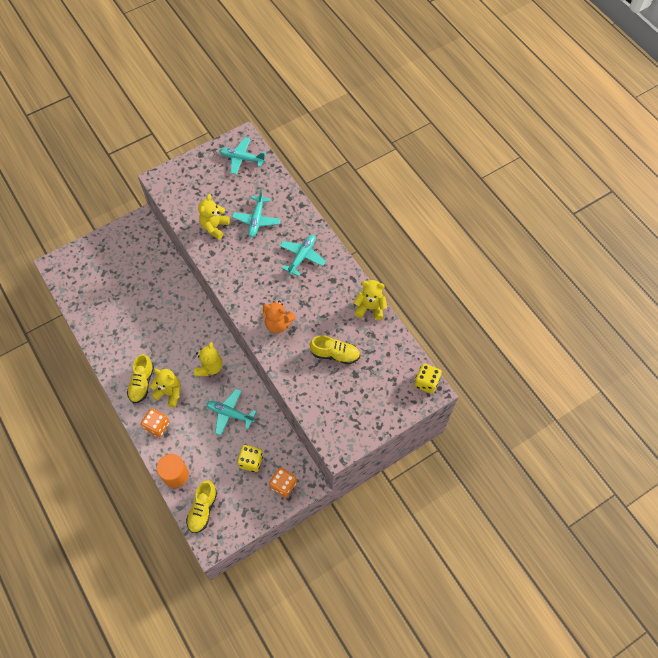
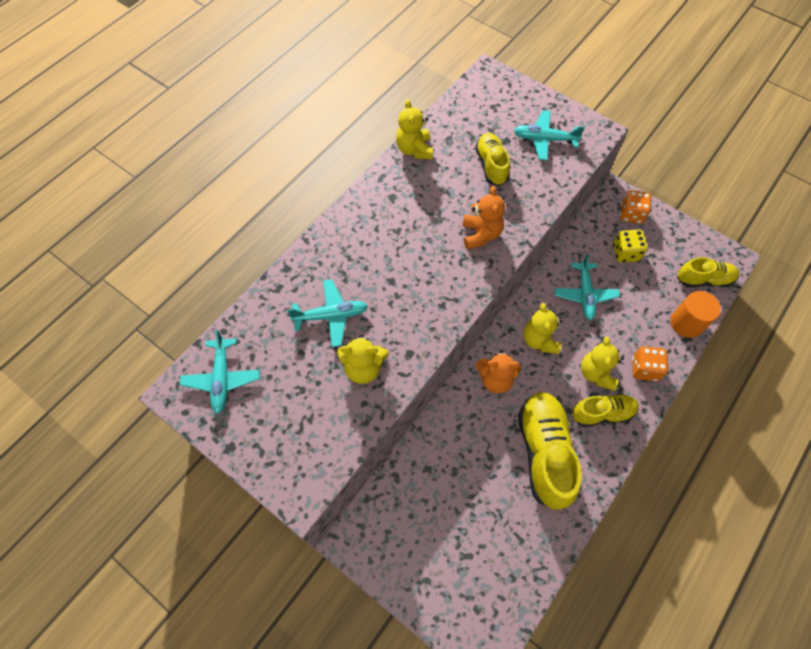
camera: 110 degrees left, 0 degrees up
(136, 337) = (544, 452): none -> yellow shoe
(196, 328) = (495, 379): none -> orange teddy bear
(209, 367) = (539, 340): yellow teddy bear -> yellow teddy bear turned 90 degrees counterclockwise
(302, 256) = (371, 240): turquoise plane -> turquoise plane (544, 139)
(426, 382) = (482, 79): yellow dice -> none

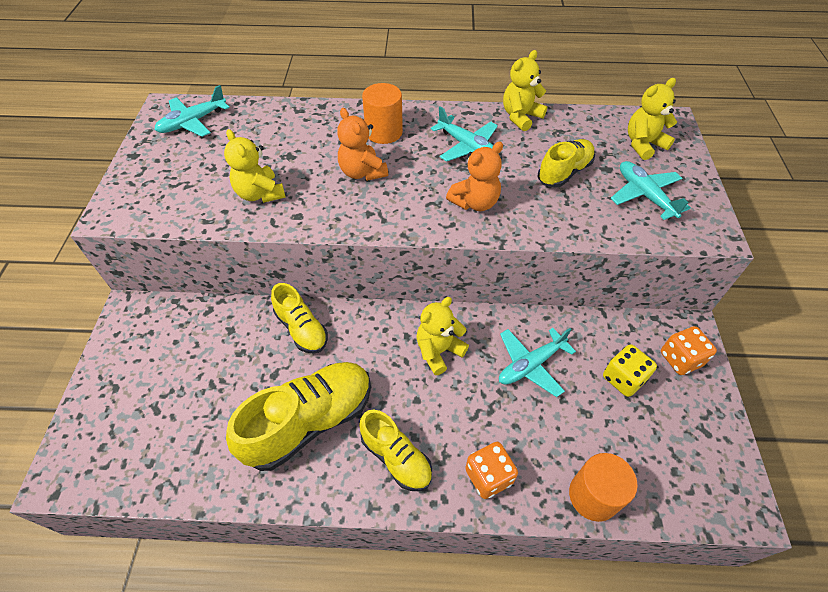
camera: 55 degrees right, 10 degrees down
(331, 316) = (297, 150): turquoise plane -> turquoise plane (467, 146)
(358, 244) = (384, 132): none -> orange cylinder
(495, 379) = (363, 335): orange teddy bear -> orange teddy bear (362, 172)
(596, 373) = (442, 426): yellow teddy bear -> yellow teddy bear (643, 144)
(704, 279) = (676, 487): yellow shoe -> yellow shoe (302, 329)

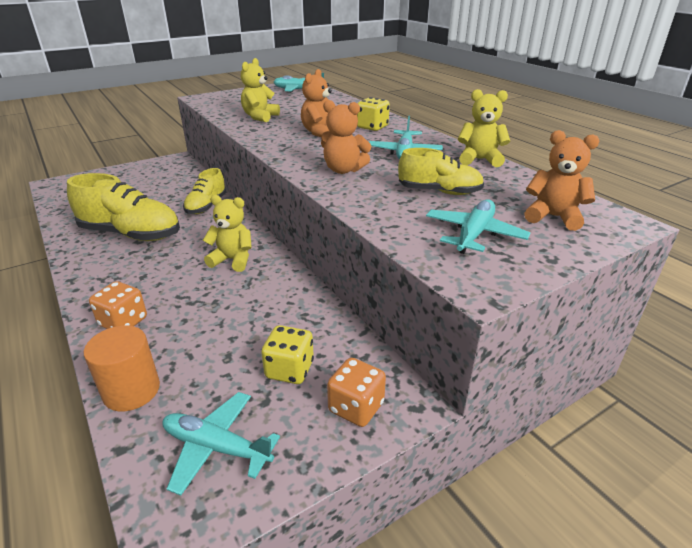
camera: 55 degrees right, 20 degrees down
(384, 132) = (372, 127): orange cylinder -> yellow dice
(396, 457) = (119, 275): yellow shoe -> none
(530, 365) = (257, 307): turquoise plane -> turquoise plane (216, 447)
(643, 144) = (553, 217): yellow teddy bear -> orange teddy bear

